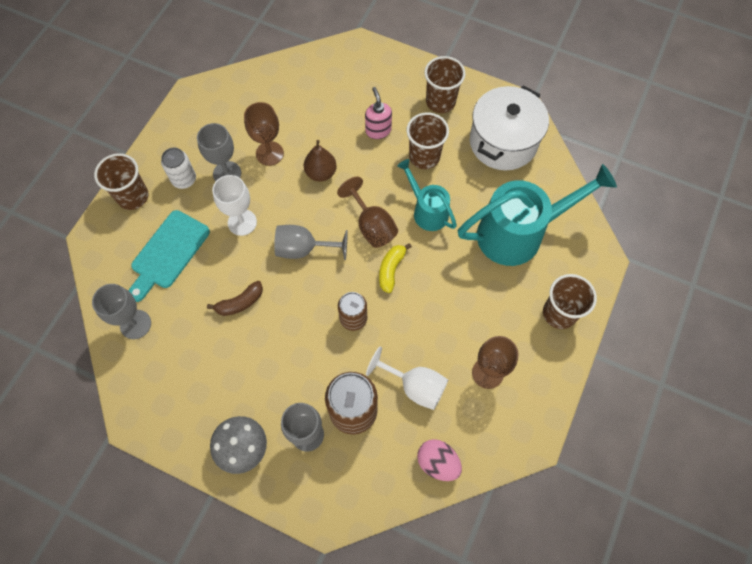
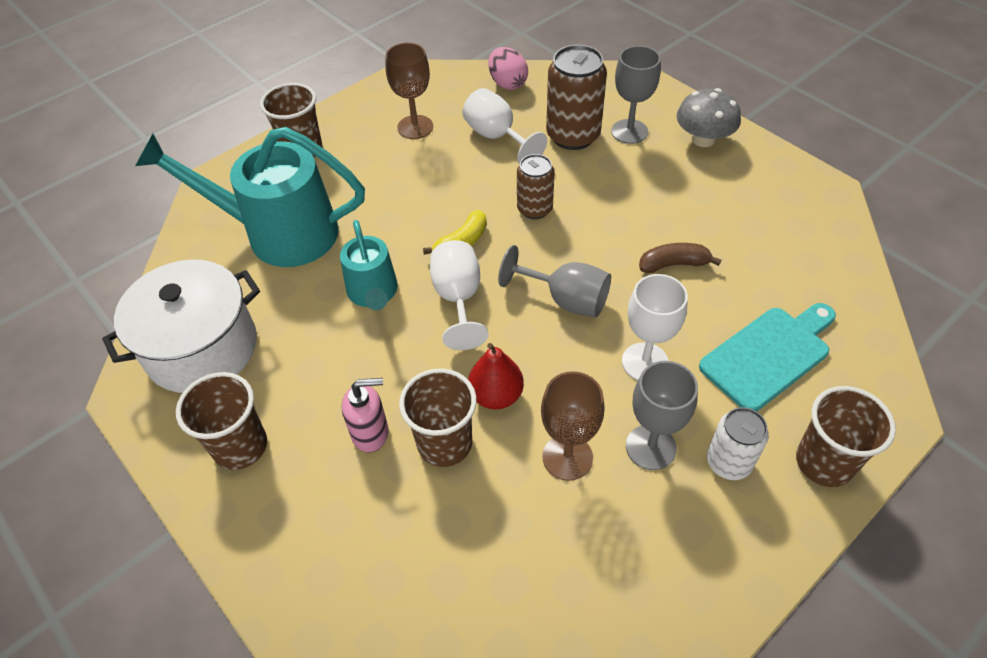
camera: 155 degrees left, 15 degrees down
(135, 324) = (824, 281): grey goblet -> none
(321, 173) = (496, 395): brown pear -> red pear
(372, 226) = (458, 299): brown goblet -> white goblet
(378, 130) = (371, 433): pink soap dispenser -> pink soap dispenser turned 105 degrees counterclockwise
(424, 157) = (328, 366): brown cup -> brown cup (444, 443)

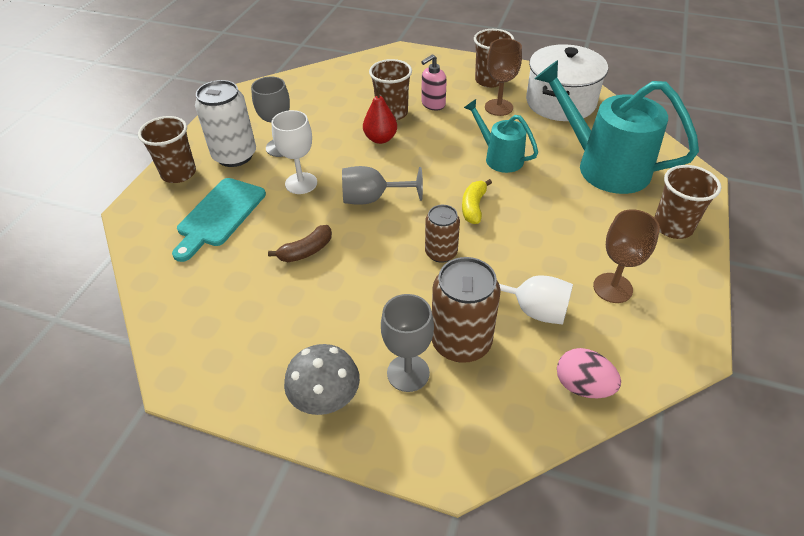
camera: 150 degrees right, 5 degrees down
(278, 233) = (603, 166): turquoise watering can -> turquoise watering can turned 120 degrees counterclockwise
(458, 299) = (443, 174): white goblet -> none
(567, 457) = (324, 129): brown goblet -> brown goblet (498, 107)
(728, 462) = (234, 155): white can -> white can, size x1.64

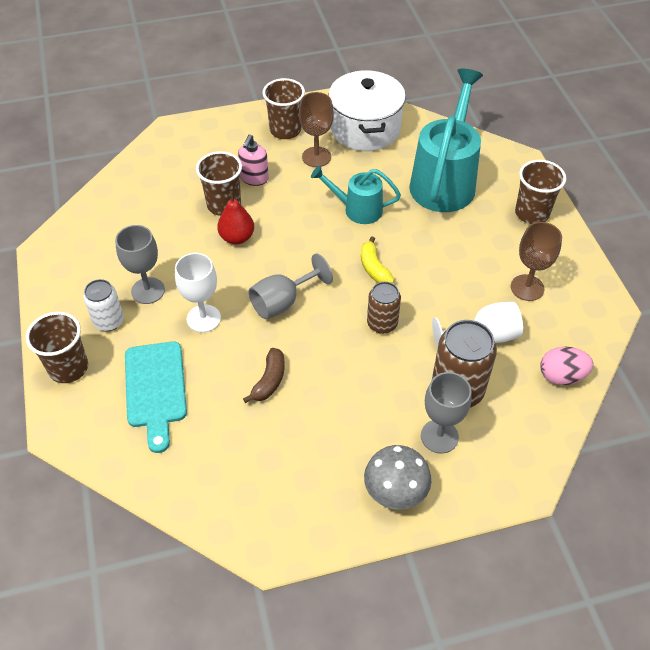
camera: 35 degrees left, 5 degrees up
(234, 155) = (109, 321): white can -> white can, size x0.61
(603, 166) = (444, 180): turquoise watering can -> turquoise watering can turned 105 degrees clockwise

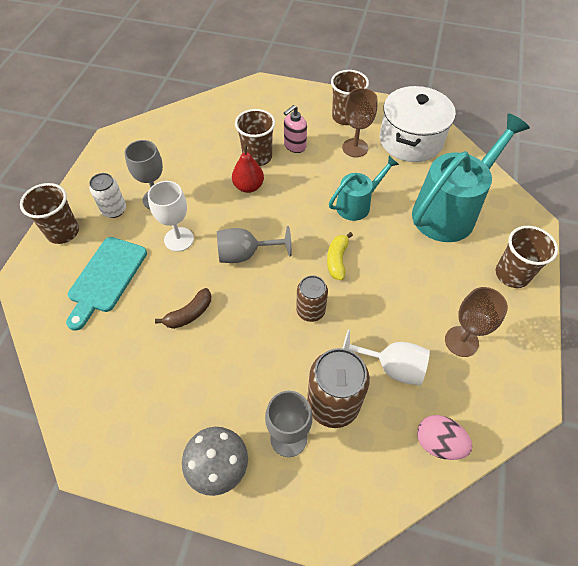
camera: 30 degrees right, 5 degrees up
(357, 209) = (357, 204): turquoise watering can -> turquoise watering can turned 105 degrees clockwise

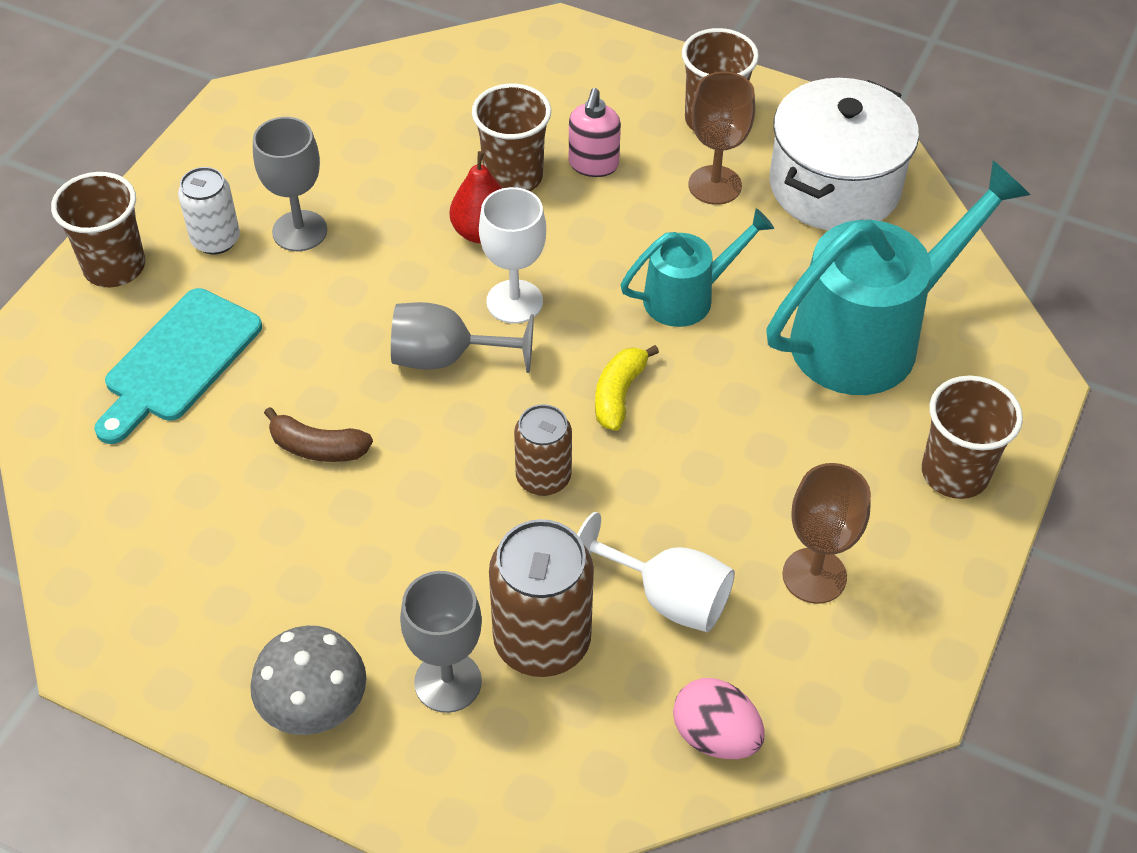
camera: 10 degrees right, 5 degrees down
(179, 239) = (326, 312): white goblet -> white goblet (514, 302)
(189, 314) = (318, 447): brown banana -> brown banana turned 45 degrees clockwise
(294, 146) = (593, 165): pink soap dispenser -> pink soap dispenser turned 45 degrees counterclockwise

